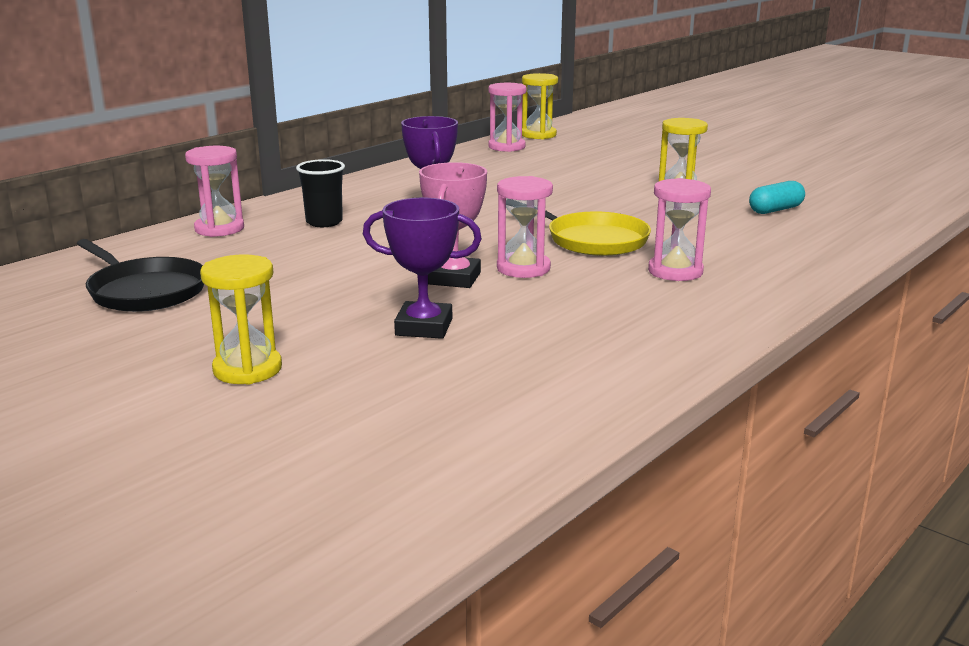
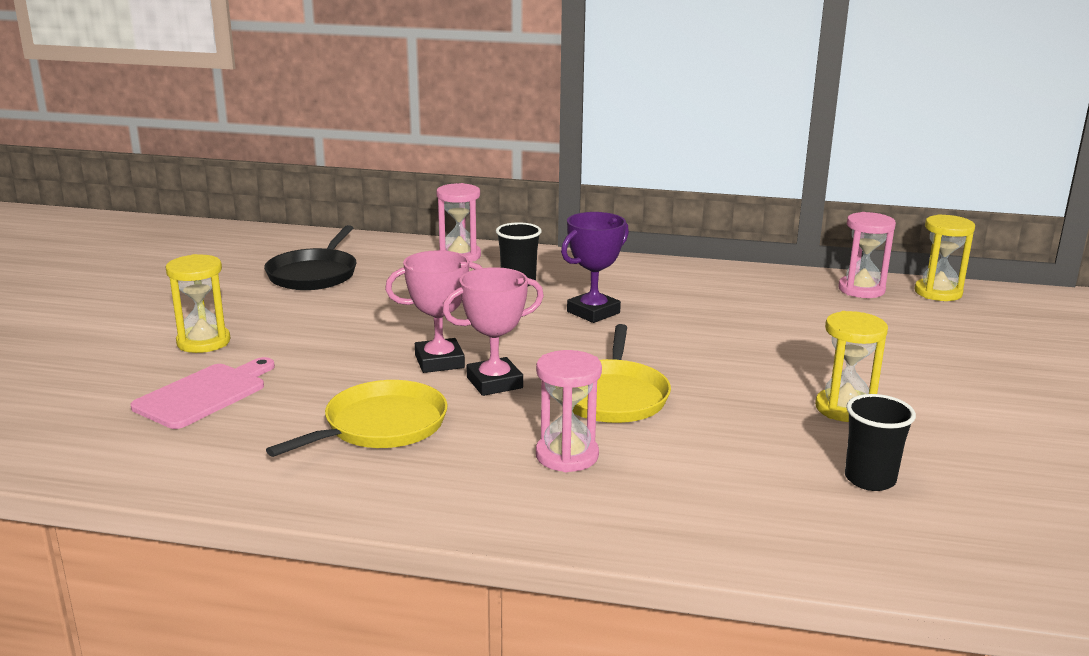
camera: 60 degrees right, 0 degrees up
(392, 385) = (204, 394): none -> pink cutting board
(424, 327) = (322, 377): purple trophy -> none
(523, 268) = (494, 383): pink hourglass -> pink trophy
(558, 321) = (380, 426): none -> yellow pan
(775, 210) = (870, 479): turquoise capsule -> black cup

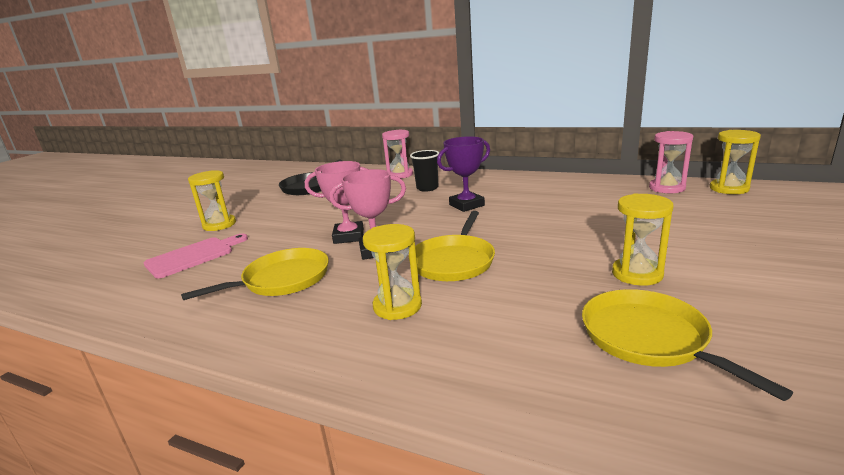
camera: 15 degrees right, 0 degrees up
(567, 456) = (397, 306): pink hourglass -> yellow hourglass
(870, 479) = (649, 338): black cup -> yellow pan

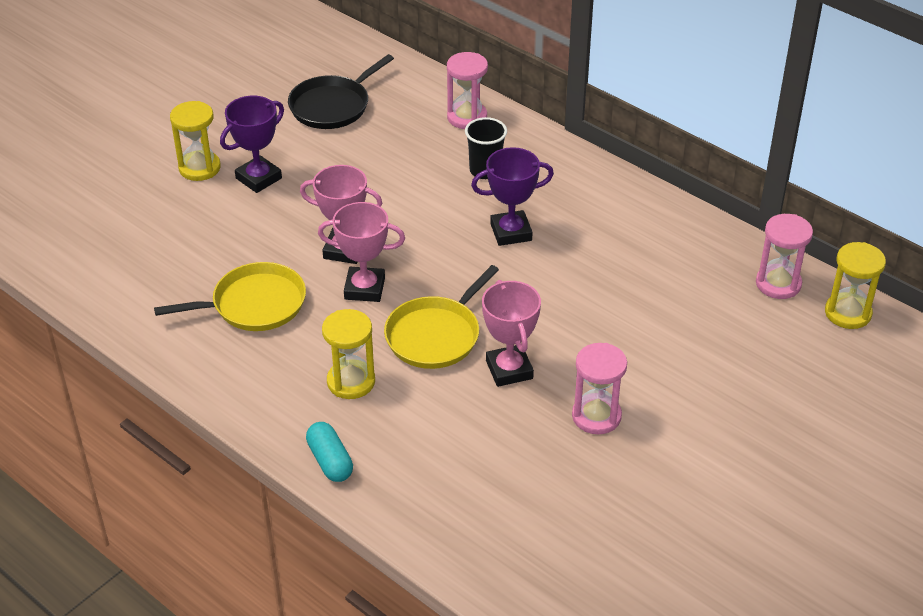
camera: 15 degrees right, 20 degrees up
(193, 256) = (166, 228): pink cutting board -> none
(267, 220) = (259, 178): none -> purple trophy
(412, 375) = (330, 461): none -> turquoise capsule
(533, 265) = (509, 370): none -> pink trophy
(637, 274) = (596, 416): yellow hourglass -> pink hourglass
(649, 338) = (536, 489): yellow pan -> none

